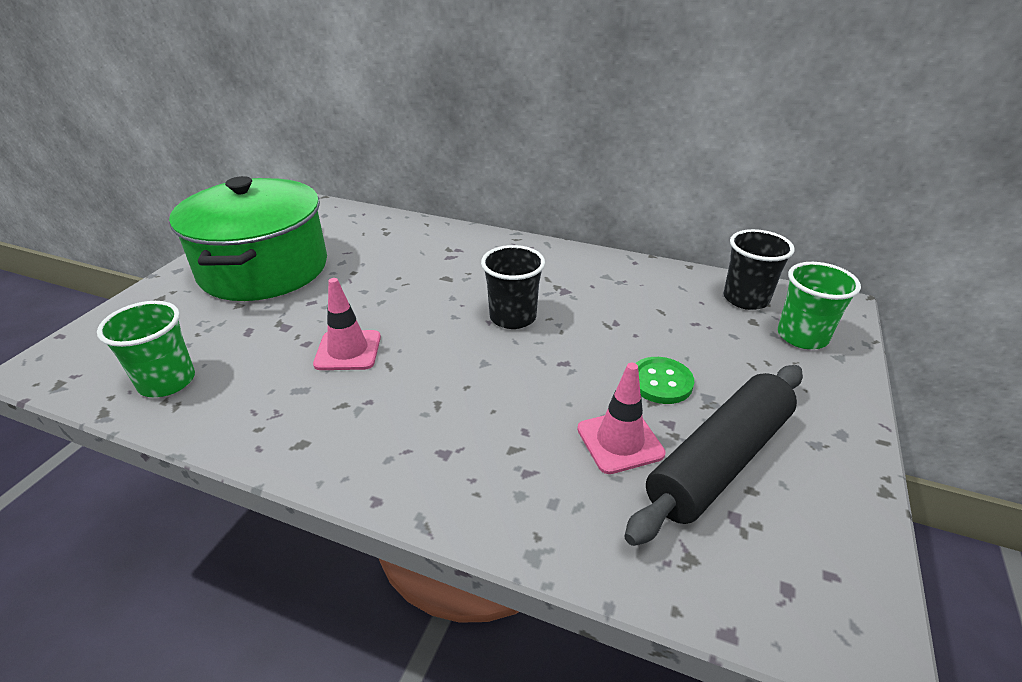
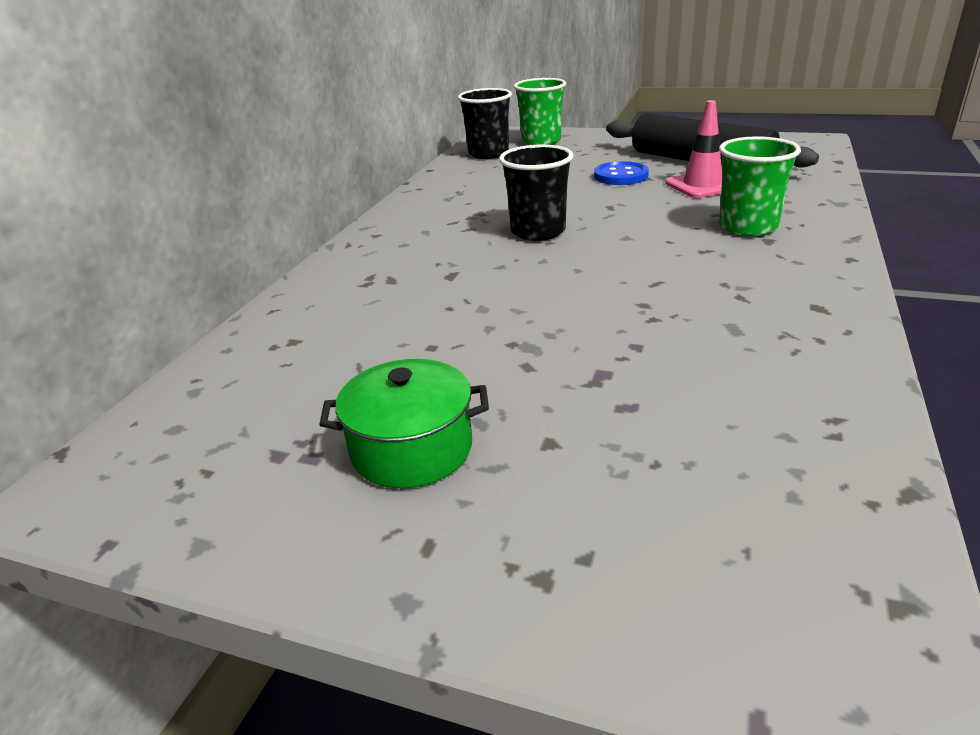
camera: 90 degrees left, 5 degrees down
(167, 381) = (794, 449): green cup -> green cup (747, 227)
(264, 269) = (412, 448): green pot -> green pot, size x0.45
(348, 350) = (639, 312): pink traffic cone -> none
(661, 382) = (621, 176): green button -> blue button

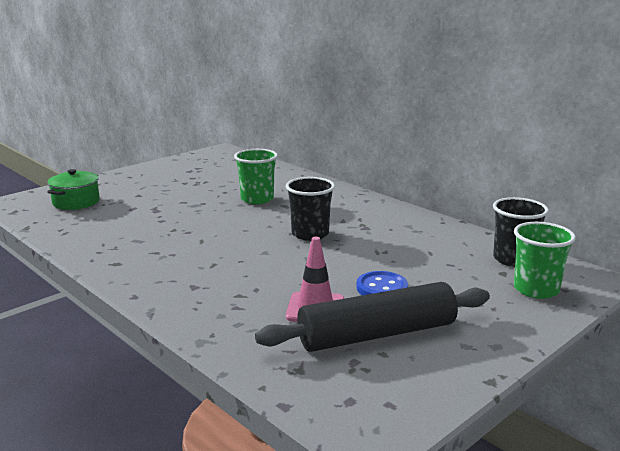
camera: 115 degrees right, 10 degrees down
(412, 448) = (169, 180): green pot -> green pot (76, 202)
(747, 227) = (220, 289): green cup -> green cup (257, 199)

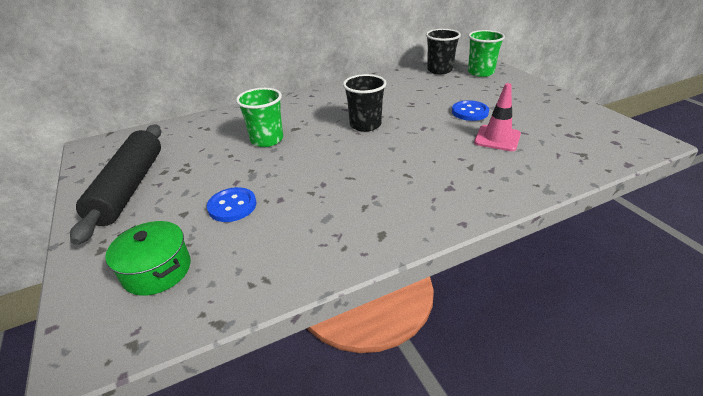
camera: 70 degrees left, 15 degrees up
(149, 207) = (232, 206): none -> blue button
(377, 334) = (534, 123): black rolling pin -> black rolling pin (129, 187)

